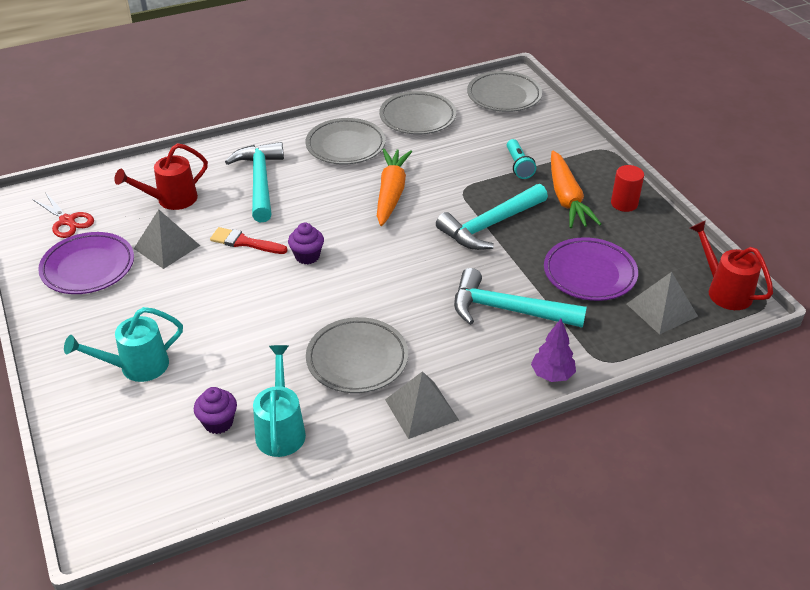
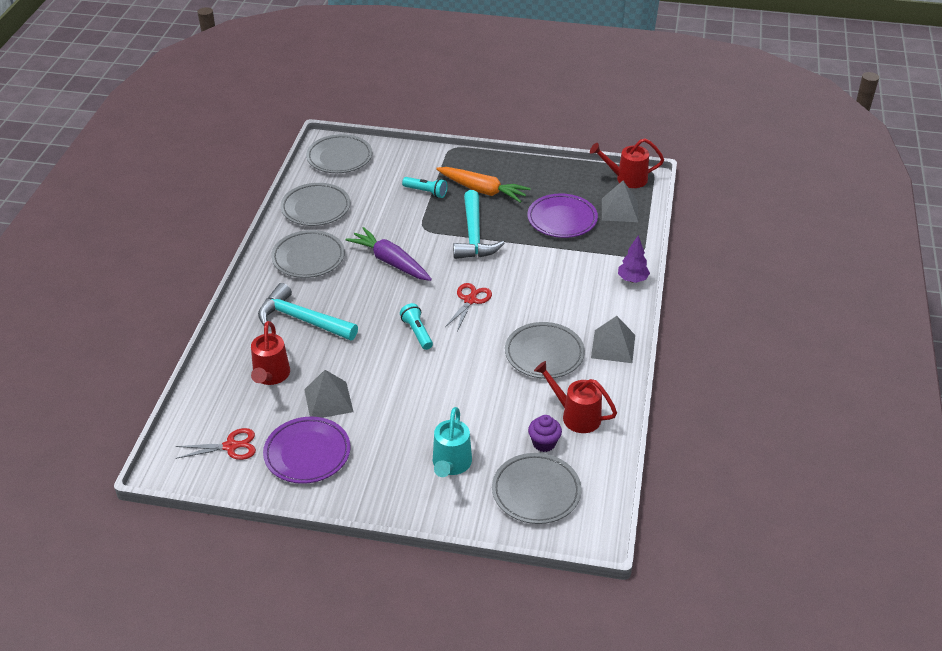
camera: 55 degrees left, 0 degrees up
(140, 450) = (536, 492): none -> grey plate
(245, 242) = (368, 357): red brush -> none
(281, 429) = (576, 416): turquoise watering can -> red watering can
(307, 256) = (417, 332): purple cupcake -> turquoise flashlight
(388, 268) = (470, 300): none -> red scissors
(391, 193) = (390, 262): orange carrot -> purple carrot
(508, 310) = (561, 268): turquoise hammer -> none
(624, 203) = (513, 171): red cylinder -> none

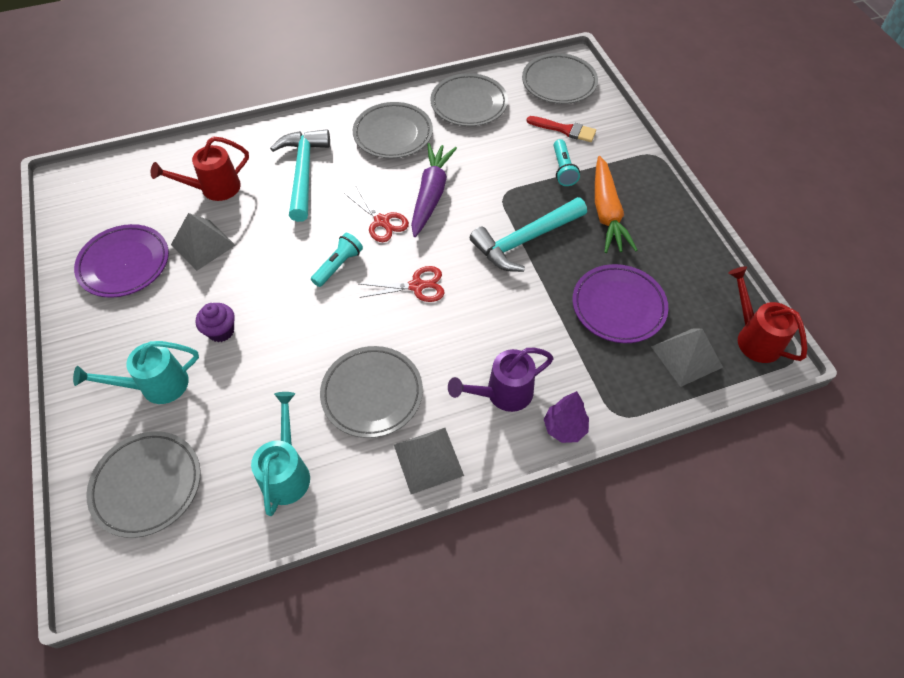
camera: 60 degrees right, 15 degrees up
(230, 446) = (111, 207): red scissors -> red scissors (381, 221)
(389, 175) = (564, 130): none -> red brush
(544, 443) = (227, 459): purple cupcake -> purple cupcake (221, 331)
(576, 416) = (287, 472): red watering can -> turquoise watering can
(588, 295) = (503, 393): none -> purple watering can

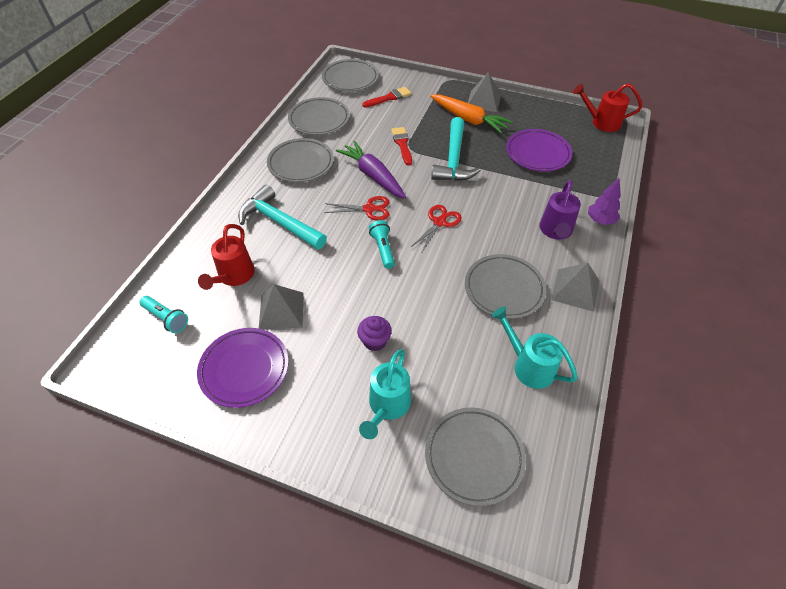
camera: 50 degrees left, 5 degrees down
(502, 186) = (402, 144): none -> red brush
(563, 169) = (418, 116): turquoise flashlight -> turquoise flashlight (166, 318)
(686, 356) = (592, 150): grey pyramid -> grey pyramid (483, 101)

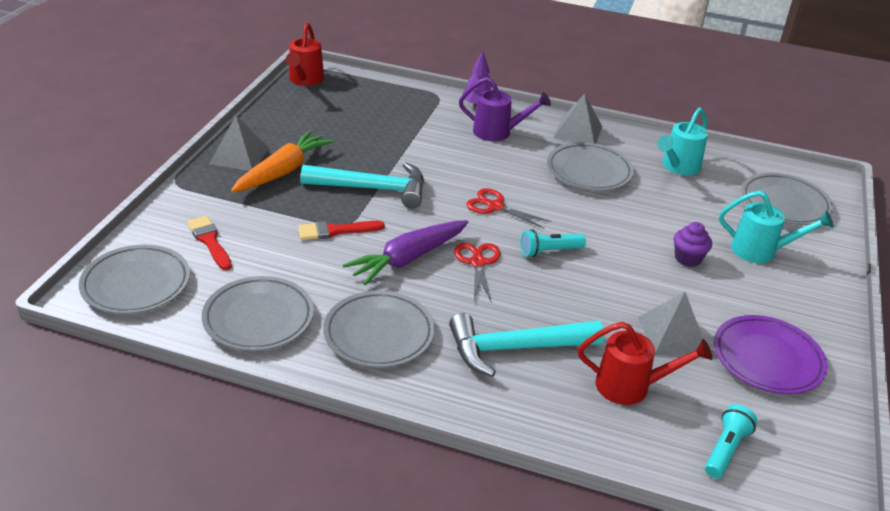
camera: 95 degrees left, 15 degrees down
(279, 222) = (516, 348): turquoise hammer -> turquoise hammer turned 45 degrees clockwise
(537, 153) = (363, 128): purple plate -> none

